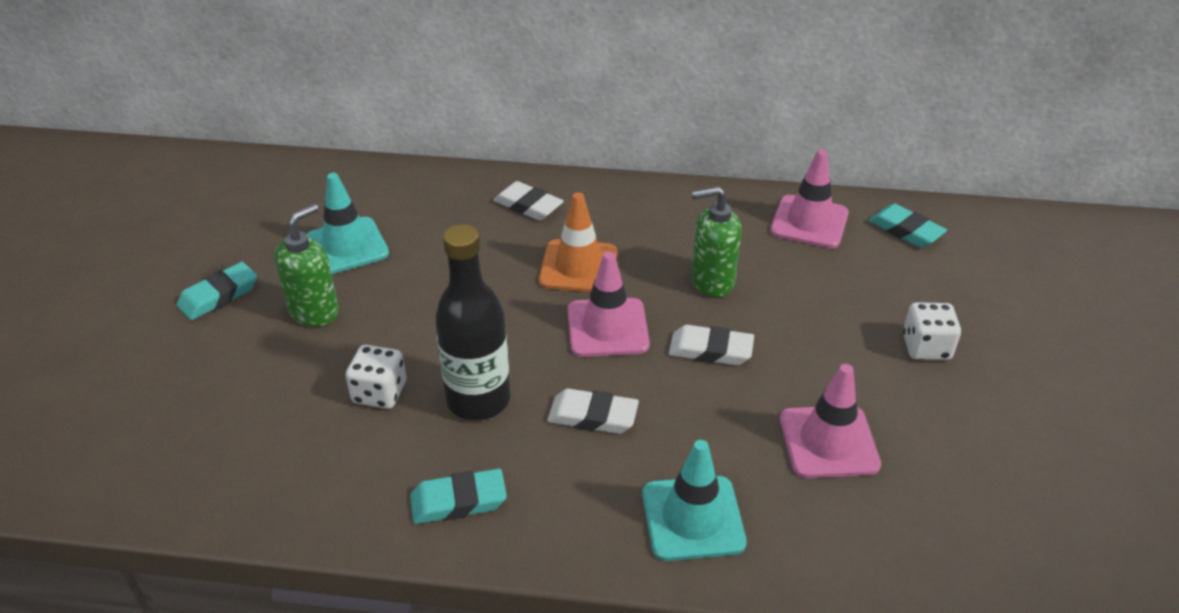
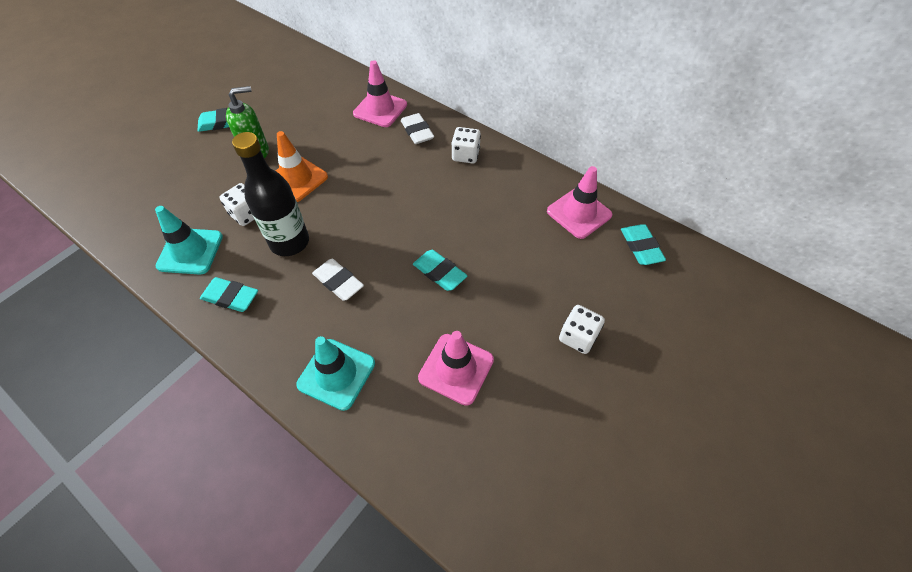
camera: 30 degrees right, 15 degrees up
(347, 246) = (302, 118): turquoise traffic cone -> turquoise traffic cone (190, 251)
(578, 267) = (411, 183): orange traffic cone -> orange traffic cone (296, 179)
(607, 328) = (394, 230): pink traffic cone -> pink traffic cone (380, 109)
(617, 210) = (465, 155): none -> white dice
(710, 350) = (439, 273): white eraser -> turquoise eraser
(712, 281) = (480, 227): green soap dispenser -> none

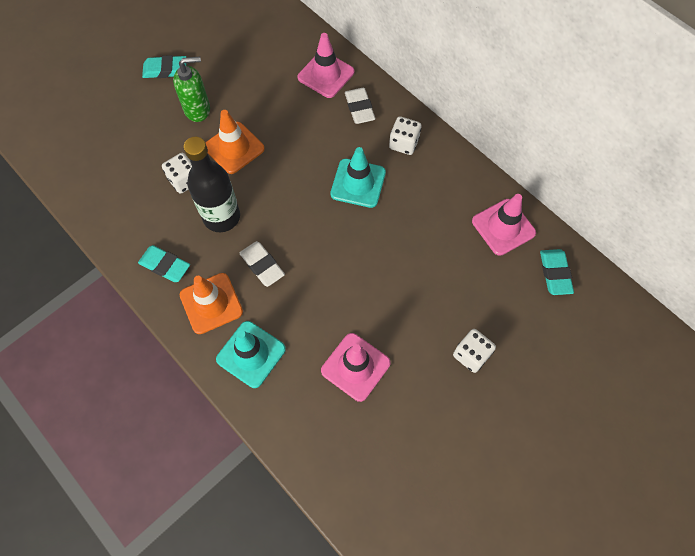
camera: 10 degrees right, 10 degrees up
(190, 251) = (131, 213): turquoise traffic cone -> turquoise traffic cone (358, 183)
(286, 328) = (211, 303): none -> orange traffic cone
(439, 273) = (356, 270): turquoise eraser -> none

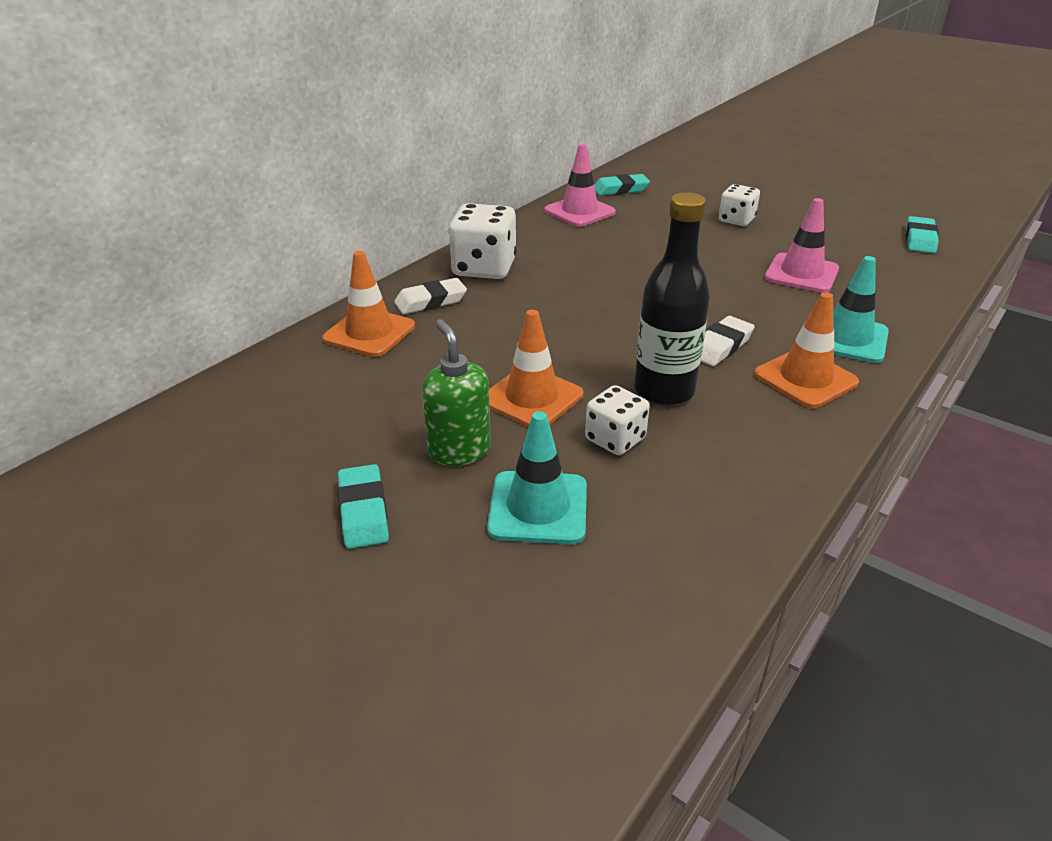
camera: 100 degrees left, 30 degrees down
(165, 265) = (779, 431): turquoise eraser -> turquoise eraser (920, 239)
(326, 75) = (369, 333): pink traffic cone -> orange traffic cone
(358, 183) = (557, 292): turquoise traffic cone -> turquoise traffic cone (538, 508)
(403, 143) = (484, 268): white dice -> white dice, size x1.65

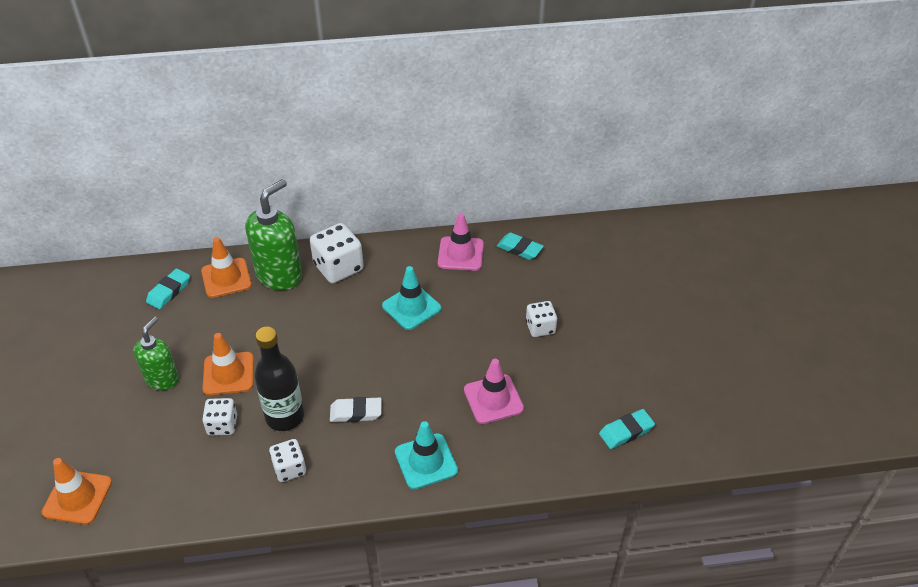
camera: 45 degrees right, 10 degrees up
(363, 511) = (94, 381): turquoise eraser -> turquoise eraser (169, 291)
(431, 301) = (279, 275): white eraser -> green soap dispenser
(538, 508) = (146, 432): turquoise traffic cone -> turquoise traffic cone (411, 307)
(756, 423) = (289, 468): none -> white dice
(805, 379) = (357, 465): orange traffic cone -> orange traffic cone (77, 497)

